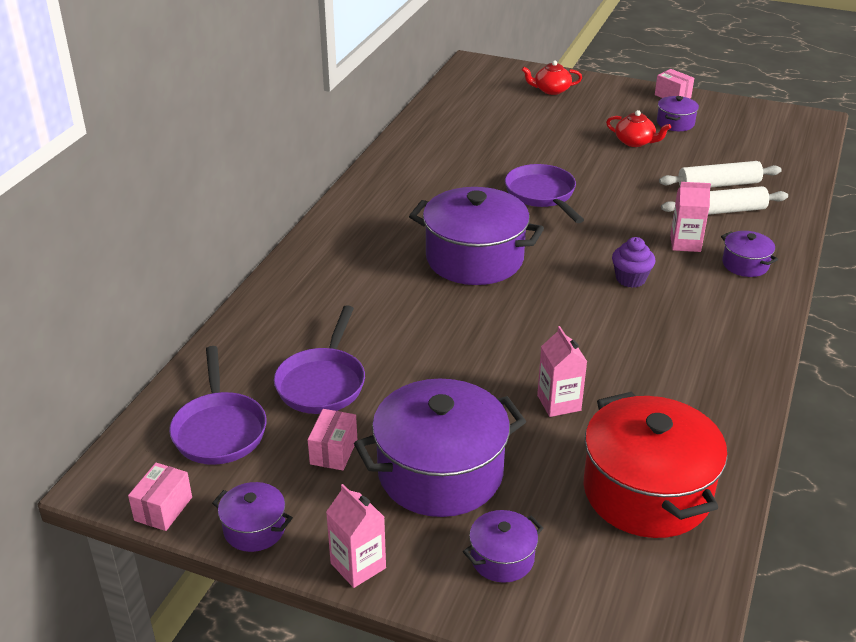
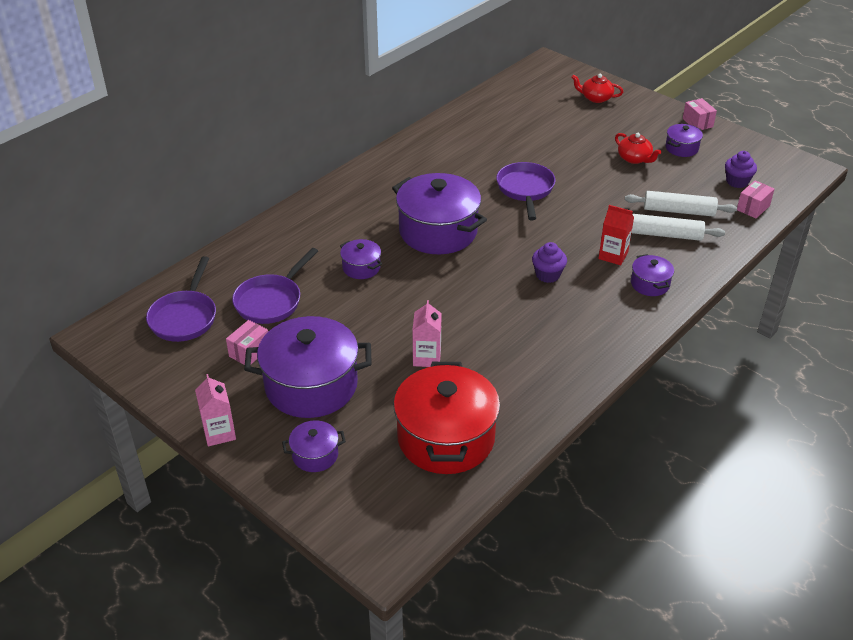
camera: 20 degrees right, 5 degrees up
(163, 509) = (121, 362): pink box -> pink box (753, 208)
(254, 529) = (169, 390): purple pot -> purple pot (361, 267)
(685, 243) = (613, 255): pink carton -> red carton
(754, 145) = (737, 182): none -> purple cupcake

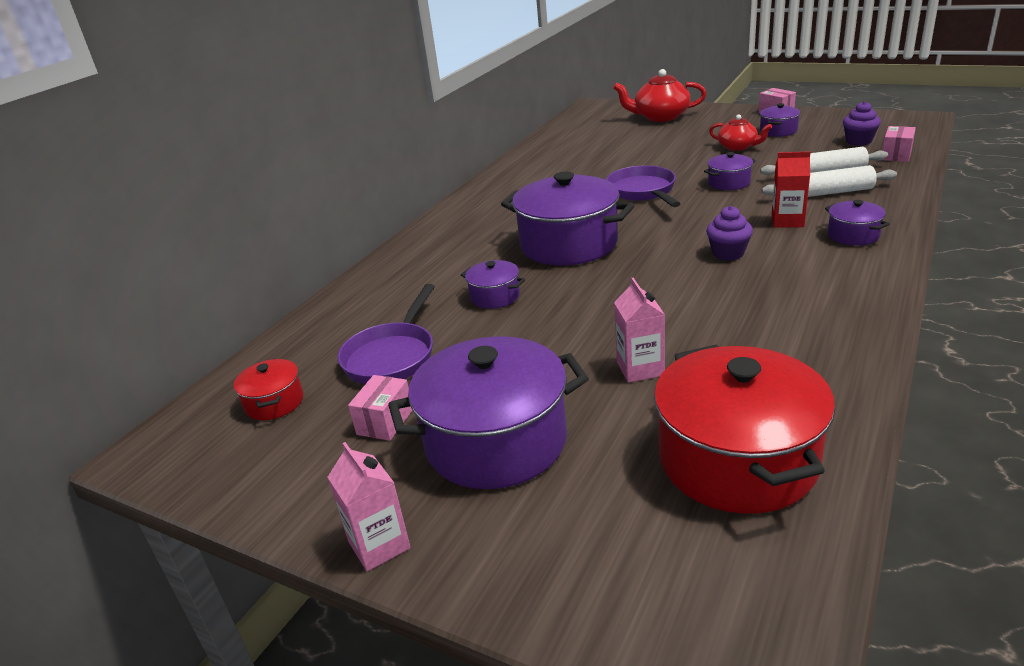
camera: 10 degrees left, 10 degrees down
(184, 317) = (274, 402): purple pan -> red pot
(315, 455) = (551, 538): purple pot -> purple pot (729, 183)
(596, 98) = (660, 117): red teapot -> red teapot, size x1.62

